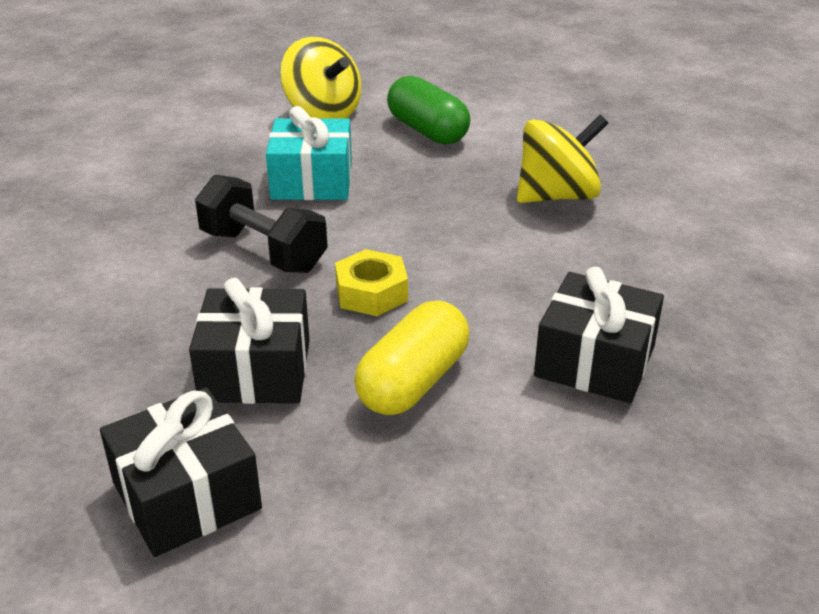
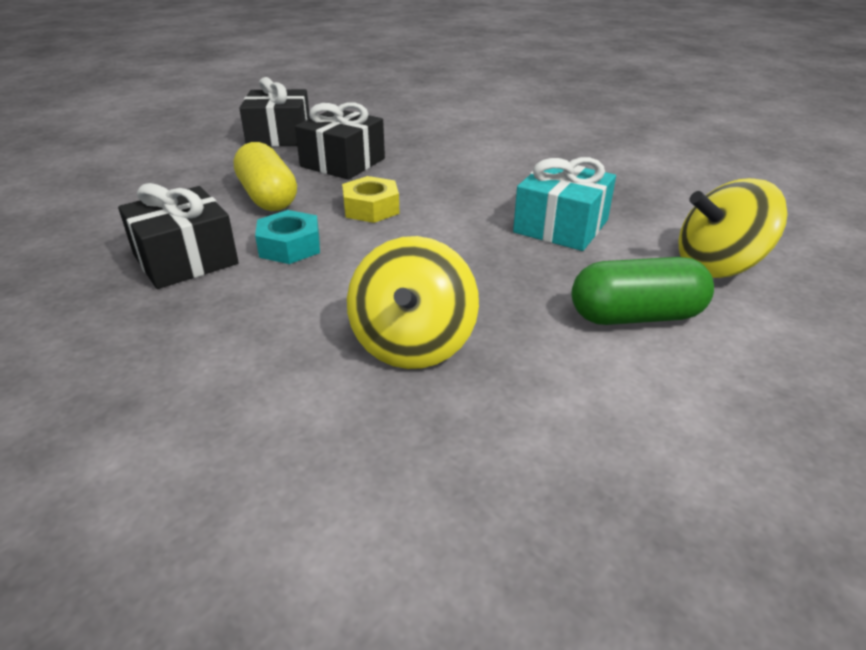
camera: 120 degrees right, 0 degrees up
(263, 251) = (467, 187): black dumbbell -> none
(500, 308) = (290, 246): none -> turquoise nut

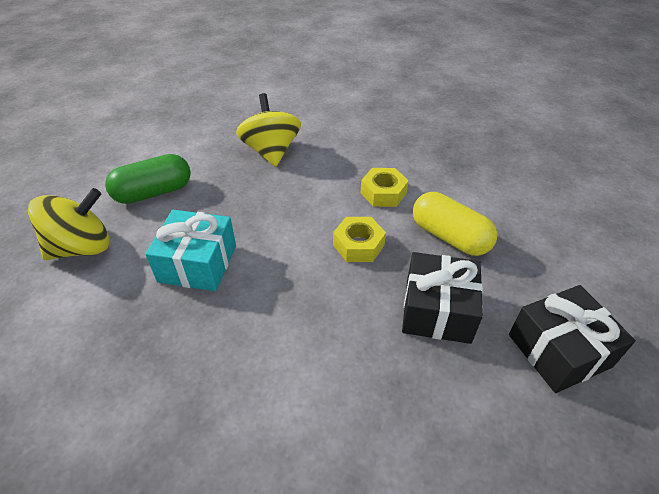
camera: 160 degrees right, 10 degrees up
(185, 259) = (433, 169): black gift -> none
(290, 246) = (383, 193): turquoise nut -> yellow nut

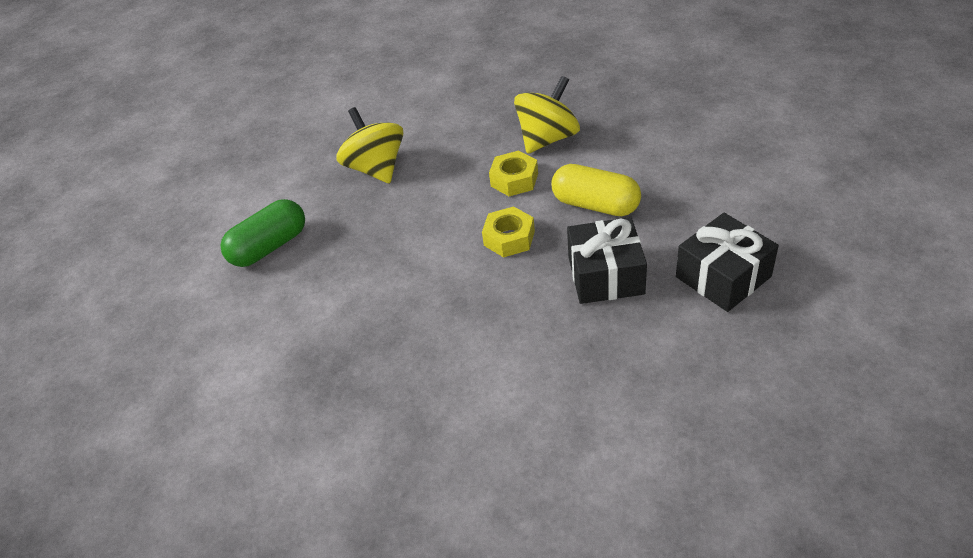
camera: 10 degrees left, 0 degrees up
(82, 247) = (225, 322): yellow spinning top -> yellow spinning top (548, 138)
(198, 263) = (355, 301): turquoise gift -> none

